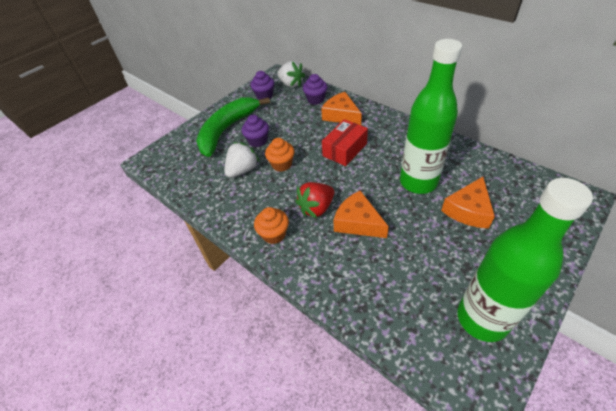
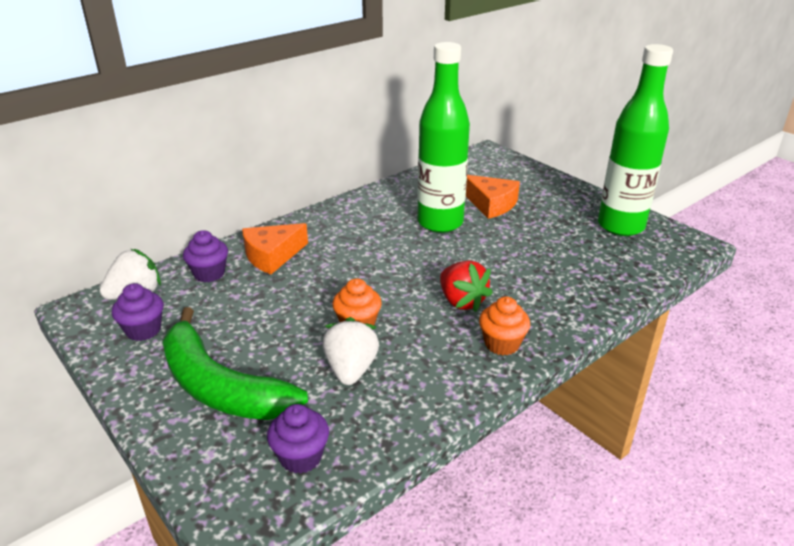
camera: 85 degrees left, 15 degrees down
(242, 170) = (351, 369): white strawberry -> white strawberry turned 45 degrees clockwise
(258, 141) = (281, 347): purple cupcake -> purple cupcake (301, 457)
(345, 150) = (354, 263): red box -> none
(358, 222) = (494, 273): orange cheese -> none

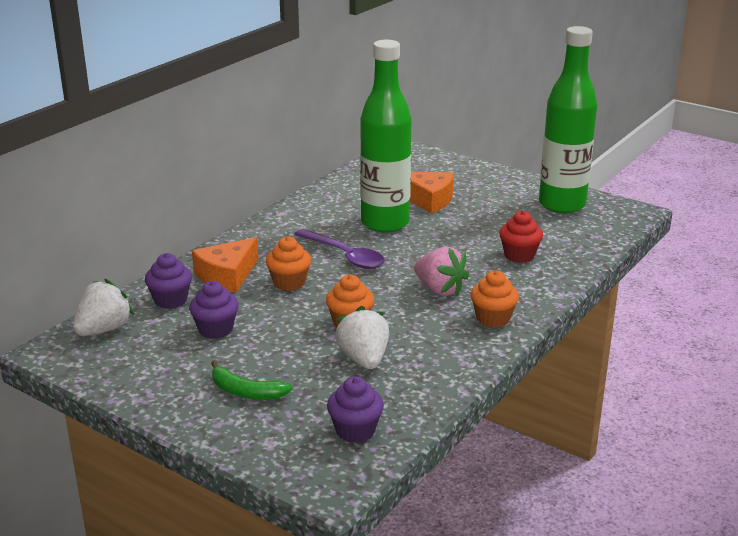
camera: 15 degrees left, 5 degrees down
(143, 330) = (135, 358): purple cupcake -> purple cupcake (216, 329)
(220, 386) = (245, 391): green banana -> green banana, size x0.48
(323, 272) = (289, 283): none -> orange cupcake
(387, 251) = (345, 256): none -> purple spoon
(461, 301) = (440, 289): red strawberry -> pink strawberry
(557, 275) = (519, 255): none -> red cupcake

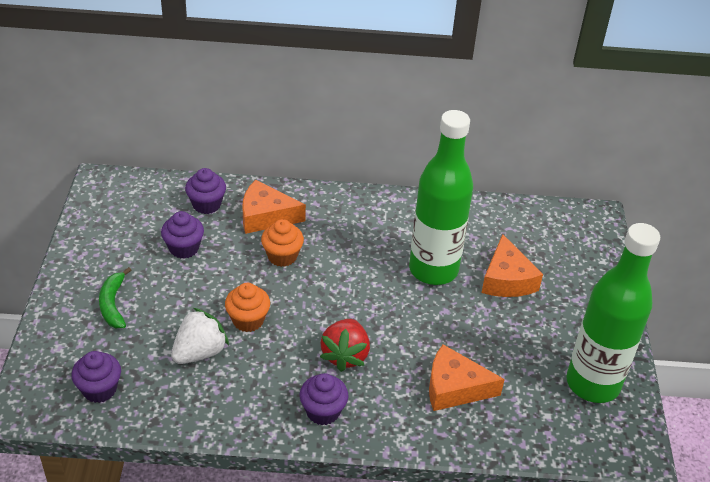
camera: 55 degrees right, 15 degrees up
(104, 329) = (144, 192): white strawberry -> none
(345, 256) = (353, 270): purple spoon -> none
(440, 289) = (345, 355): pink strawberry -> red strawberry
(493, 318) = (323, 411): orange cupcake -> purple cupcake
(519, 255) = (454, 388): red cupcake -> orange cheese

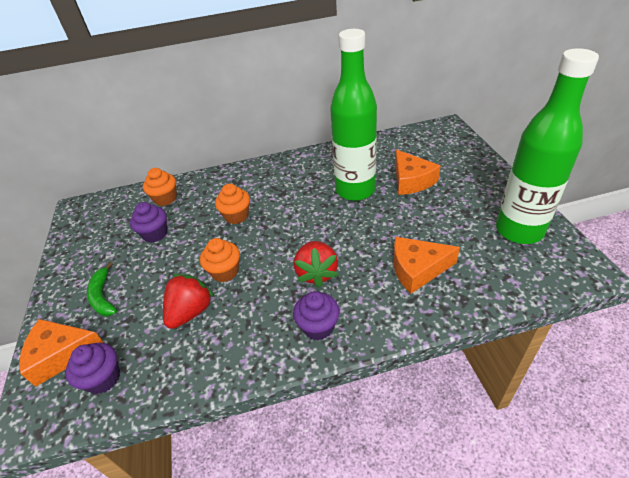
camera: 10 degrees left, 0 degrees up
(200, 352) = (191, 312): white strawberry -> red strawberry
(206, 204) = (165, 198): purple cupcake -> orange cupcake
(266, 216) = (214, 193): orange cheese -> orange cheese (62, 354)

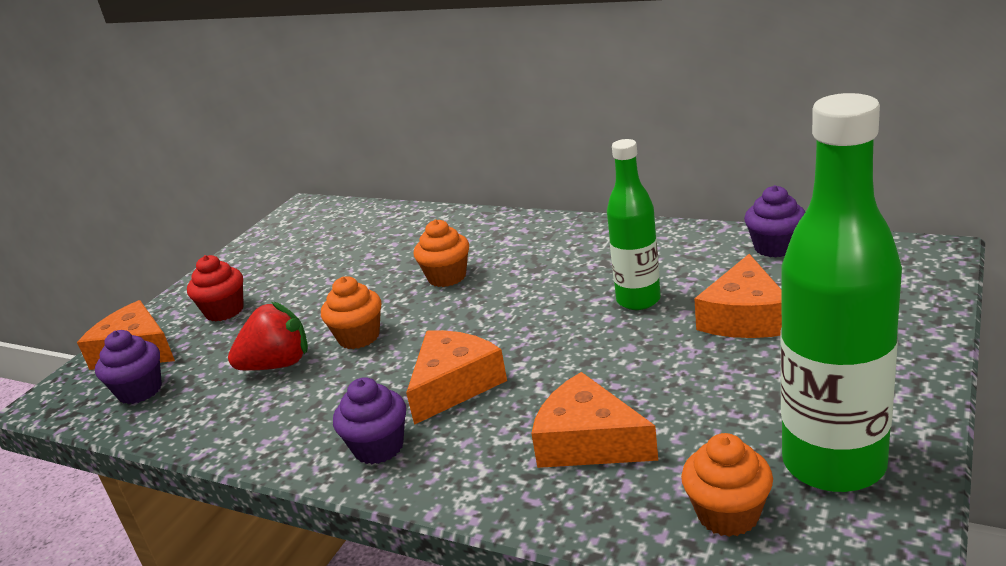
camera: 40 degrees right, 15 degrees down
(103, 296) = (224, 311): green banana -> red cupcake
(155, 234) = (341, 265): purple cupcake -> purple cupcake (775, 247)
(165, 198) = (396, 228): orange cupcake -> orange cupcake (728, 514)
(316, 273) = (454, 385): red strawberry -> orange cheese
(355, 190) = (638, 300): green bottle -> green bottle, size x0.60

